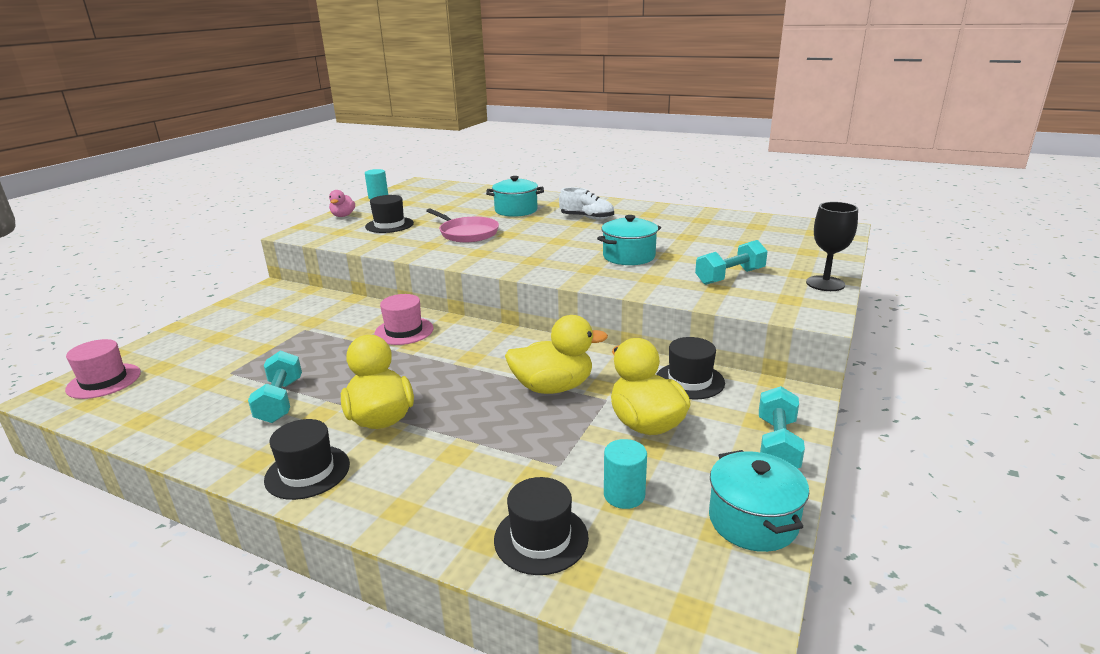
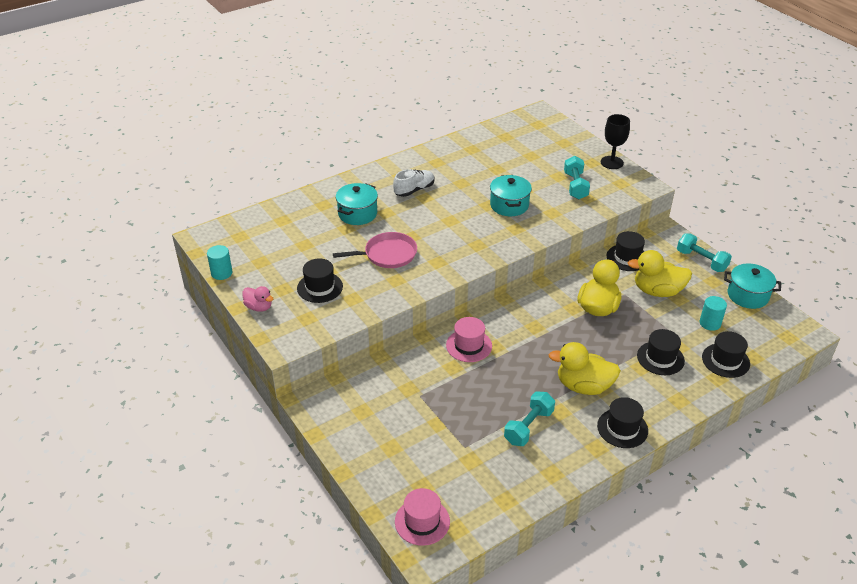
camera: 60 degrees left, 15 degrees up
(280, 401) = (528, 427): turquoise dumbbell -> turquoise dumbbell turned 75 degrees counterclockwise
(489, 466) = (660, 358): none -> black hat

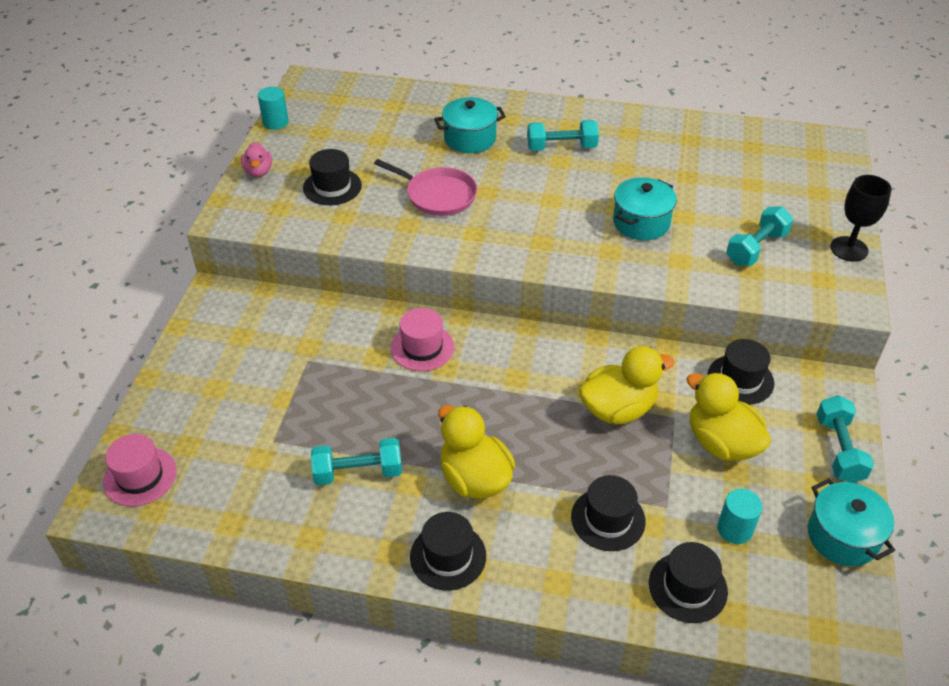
camera: 45 degrees right, 5 degrees up
(414, 190) = (561, 147): white shoe -> turquoise dumbbell

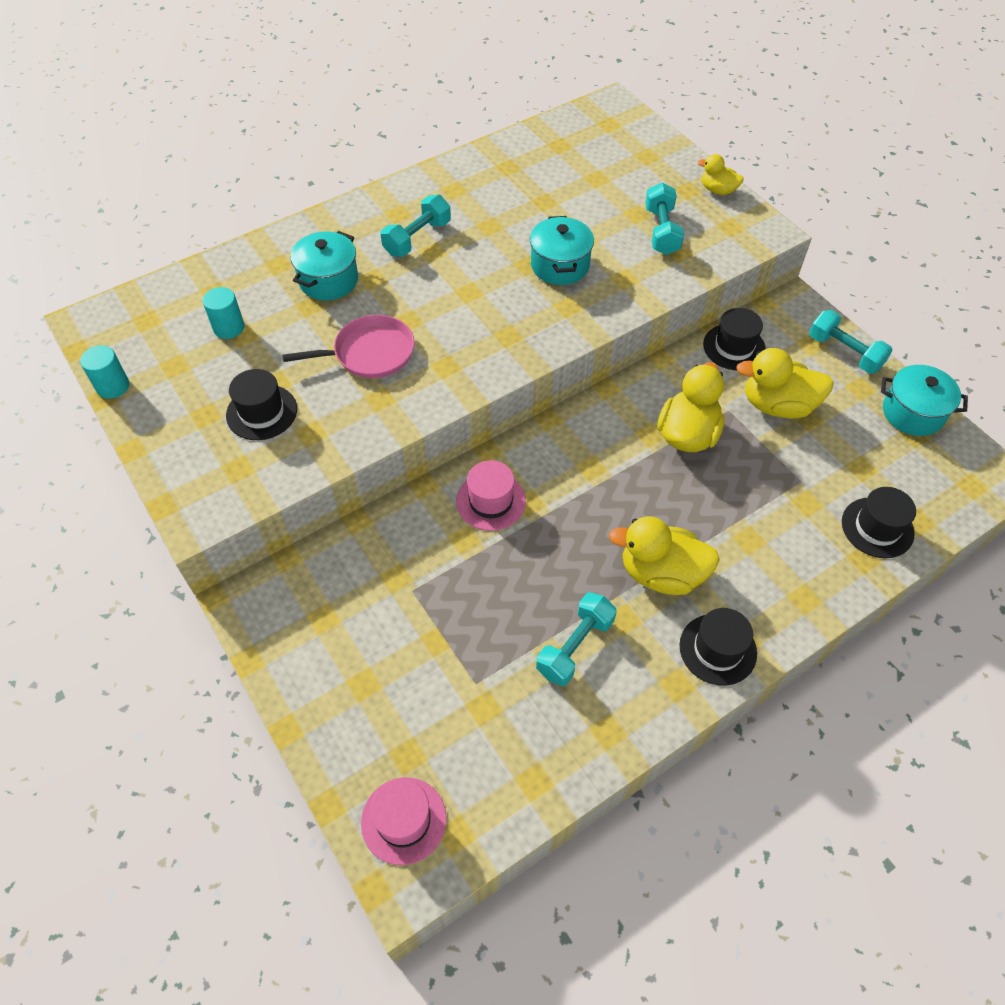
camera: 45 degrees left, 10 degrees up
(258, 171) = (165, 448): pink duck -> none
(608, 519) = (779, 523): black hat -> none
(734, 529) = (855, 462): turquoise cylinder -> turquoise cylinder (229, 328)
(849, 249) = (718, 190): black goblet -> yellow duck

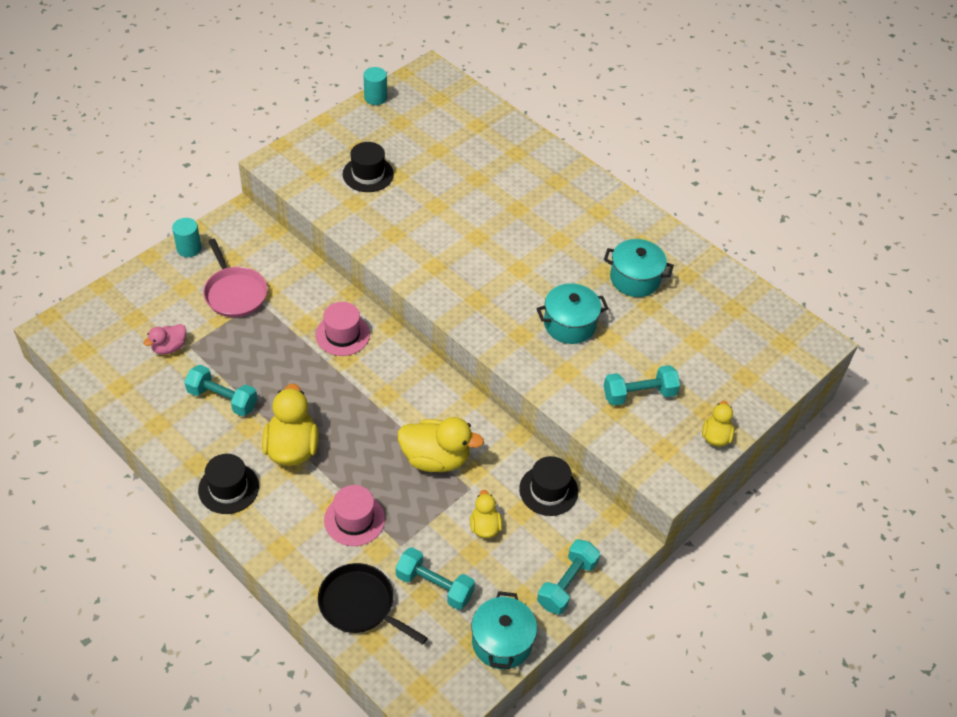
camera: 75 degrees right, 5 degrees down
(229, 328) = (443, 141): turquoise cylinder -> turquoise cylinder (189, 248)
(328, 280) = (507, 184): turquoise pot -> turquoise pot (635, 279)
(369, 353) = (437, 220): pink pan -> pink pan (234, 293)
(403, 820) = (92, 323): pink hat -> pink hat (354, 519)
(417, 238) = (572, 228): turquoise dumbbell -> turquoise dumbbell (434, 586)
(473, 710) = (169, 347): none -> pink duck
(777, 405) = (484, 526): yellow duck -> yellow duck, size x0.56
(877, 527) = (360, 605): black hat -> black pan

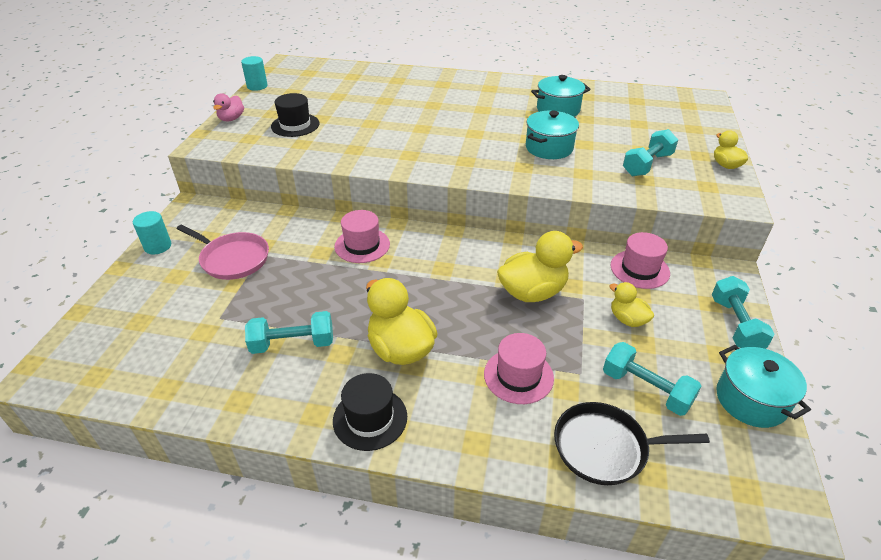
camera: 30 degrees left, 10 degrees down
(169, 347) = (198, 328): pink duck -> pink duck (231, 119)
(434, 586) = (646, 389): turquoise dumbbell -> turquoise dumbbell turned 45 degrees clockwise
(548, 490) = (639, 269): black hat -> pink hat

